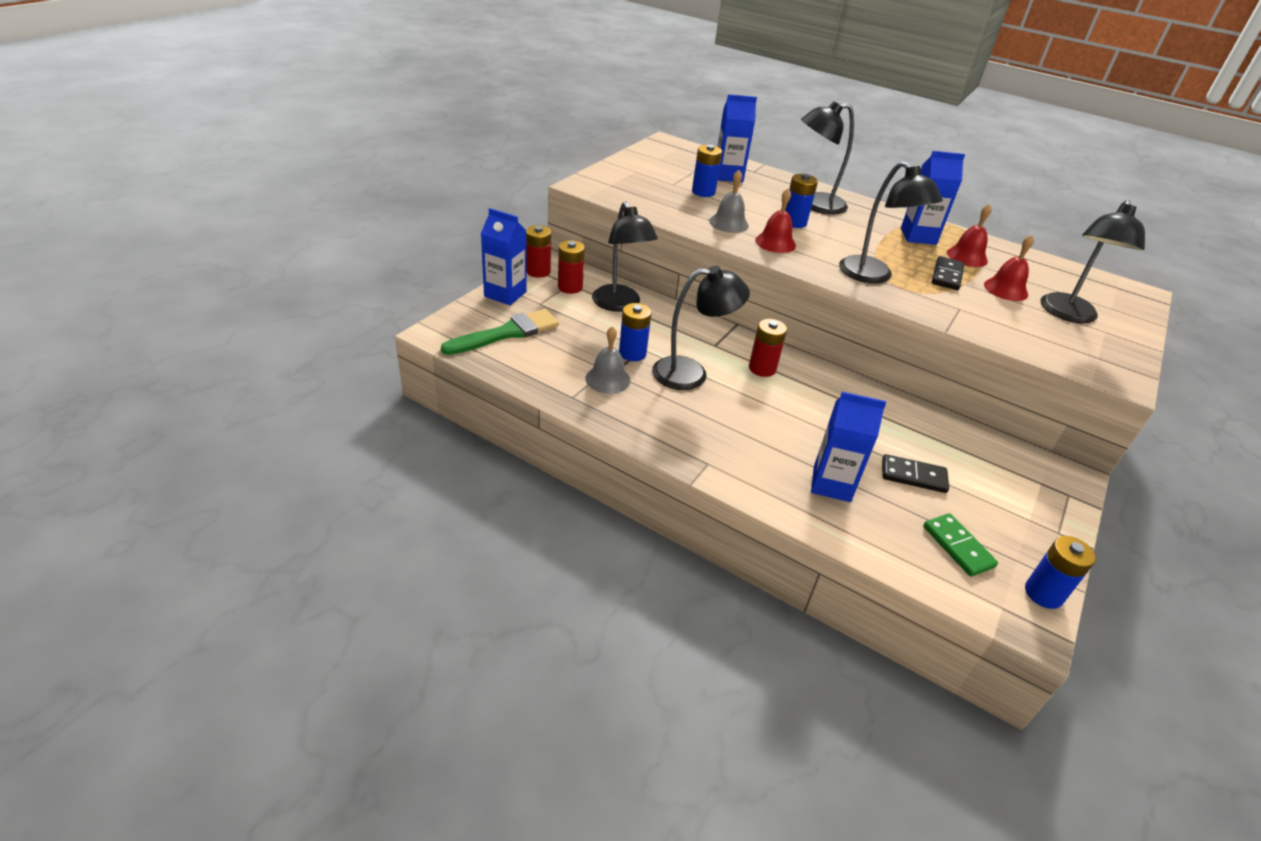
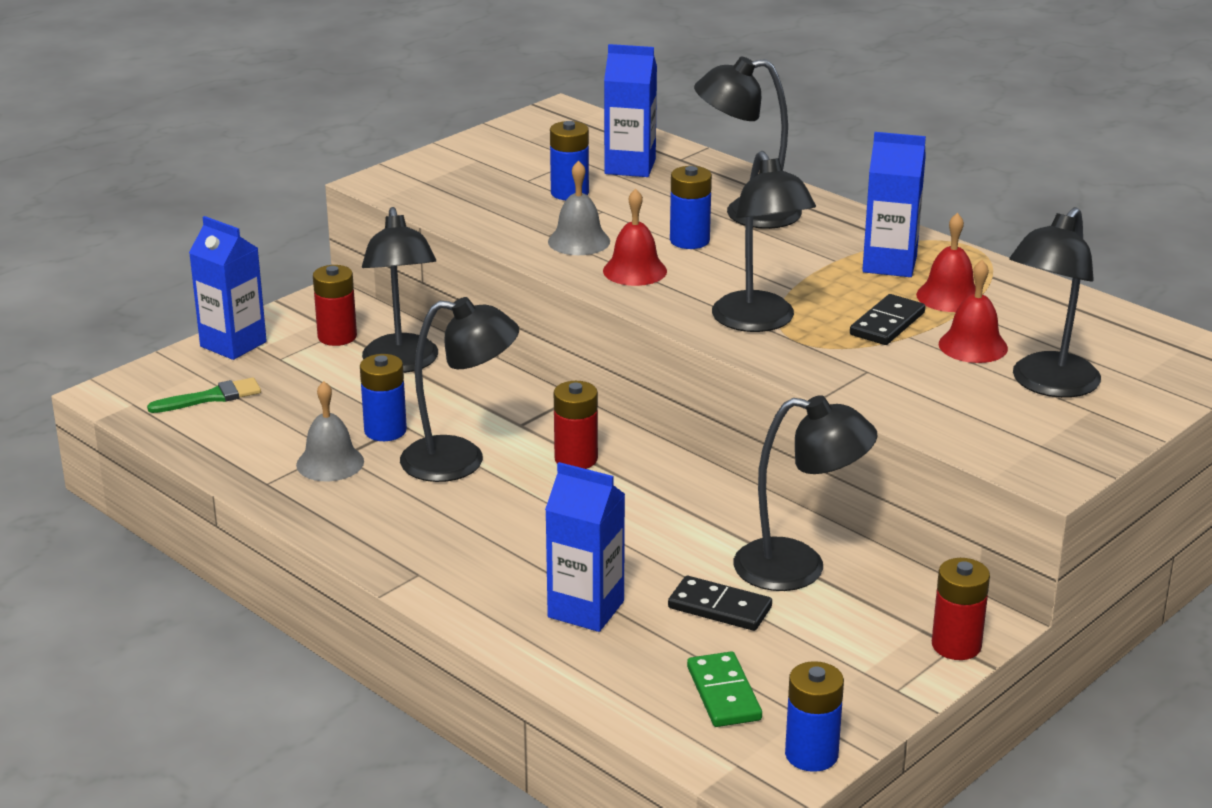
camera: 15 degrees right, 10 degrees down
(506, 333) = (211, 397): green brush -> green brush, size x0.62
(538, 271) = (299, 313): red battery -> red battery (956, 645)
(941, 441) = (799, 568): none -> black lamp

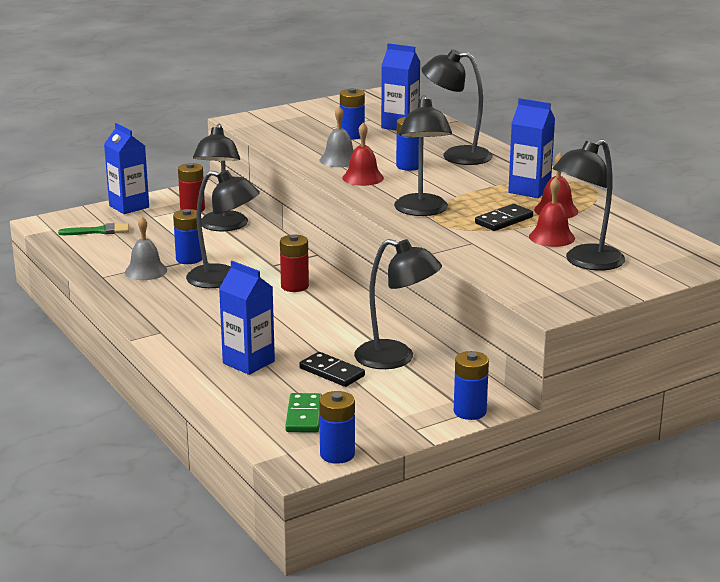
camera: 15 degrees right, 5 degrees down
(956, 645) = (470, 411): red battery -> blue battery

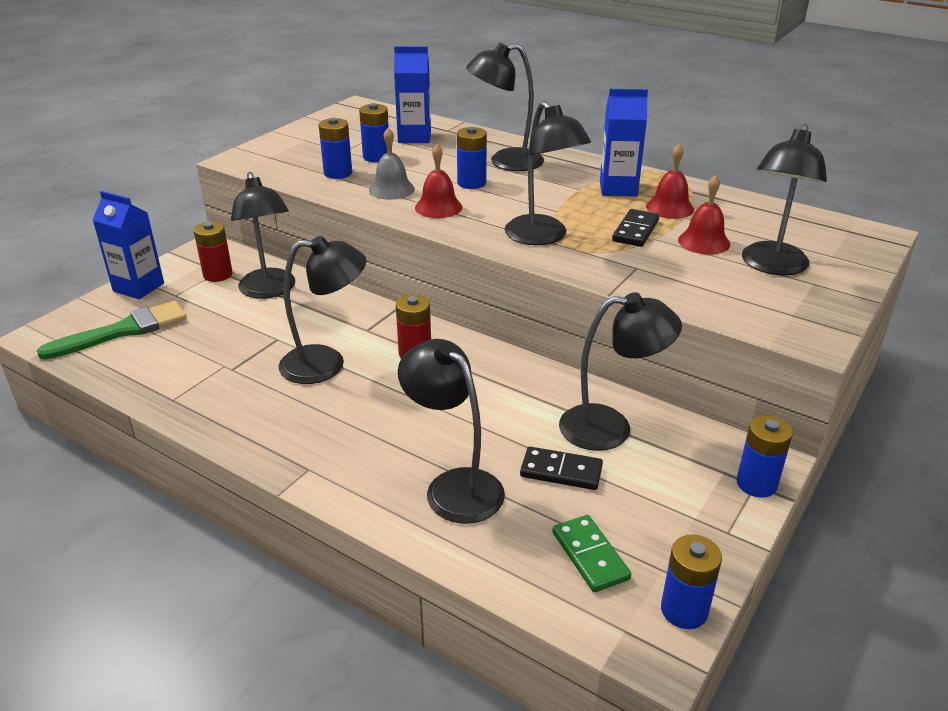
camera: 25 degrees left, 10 degrees up
(98, 231) = (123, 331): green brush -> green brush, size x1.62
(146, 271) = (223, 376): grey bell -> none
(189, 259) = (264, 345): blue battery -> blue battery (338, 173)
(248, 362) = (454, 486): blue carton -> black lamp

